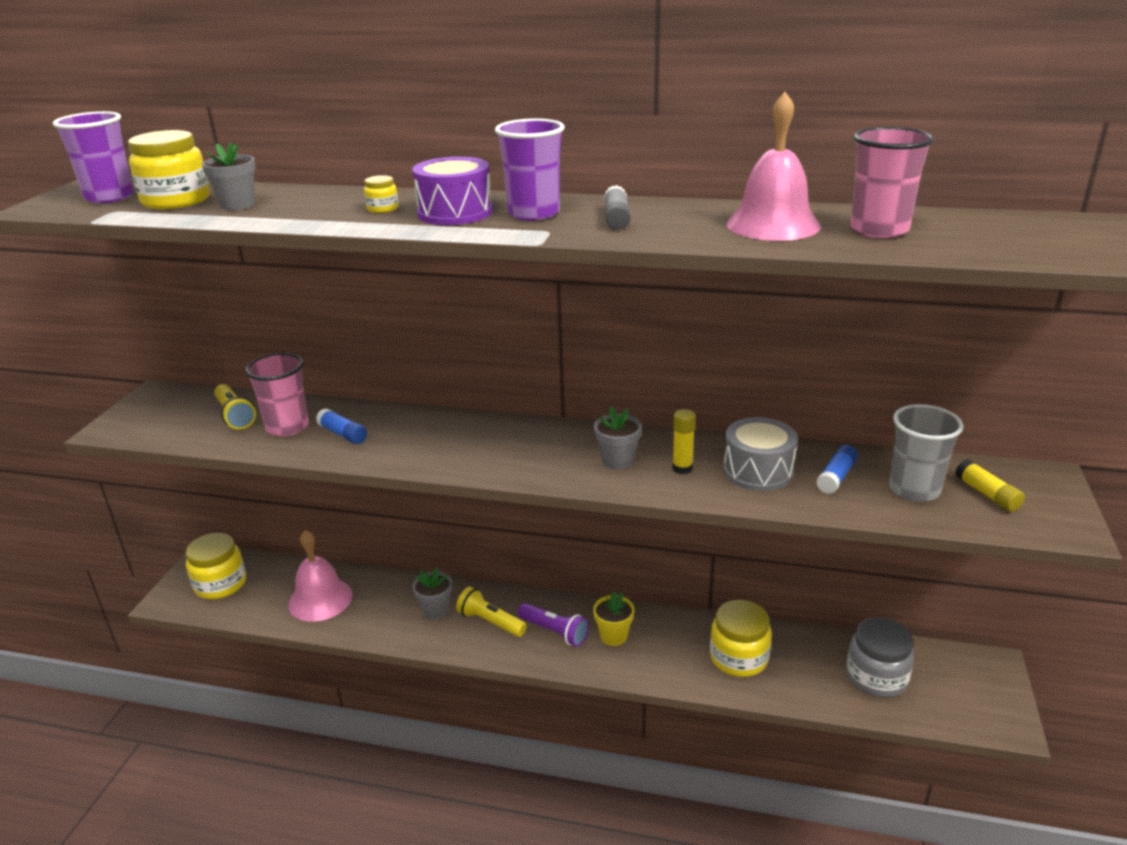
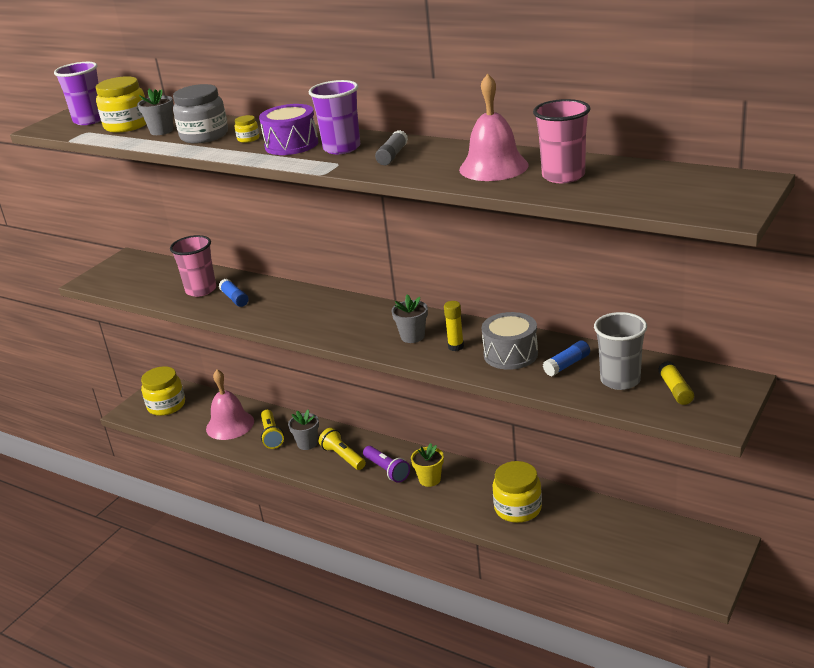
camera: 20 degrees right, 0 degrees up
(235, 416) = (170, 279): yellow flashlight -> yellow flashlight (271, 435)
(876, 677) = (620, 538): grey jar -> grey jar (204, 136)

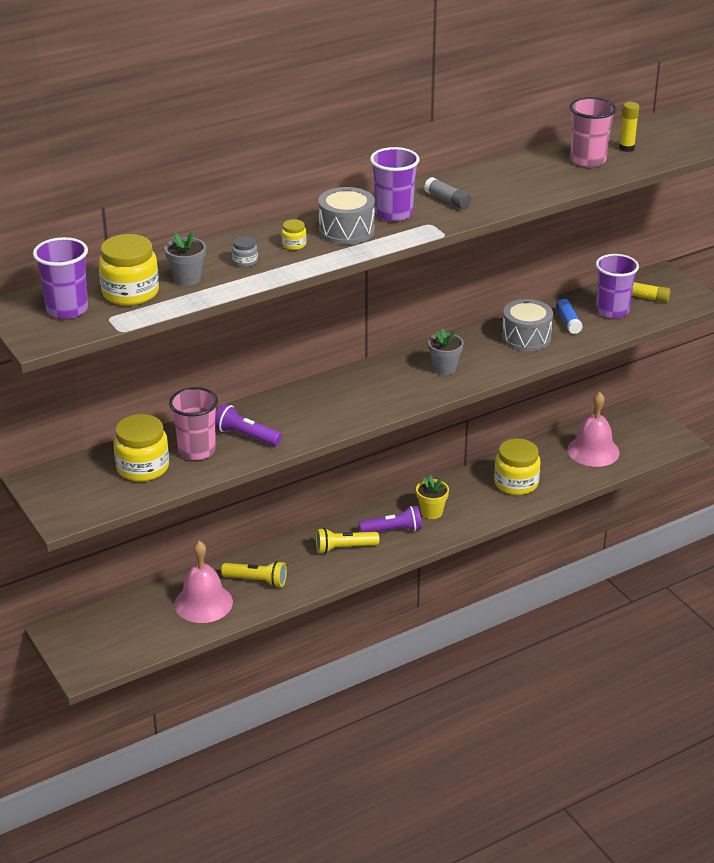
camera: 65 degrees left, 5 degrees up
(166, 405) = (106, 639): yellow jar -> yellow jar (143, 467)
(204, 136) = (245, 262): grey jar -> grey jar, size x0.45
(235, 299) = (246, 436): blue glue stick -> purple flashlight
(291, 145) = (346, 230): purple drum -> grey drum
(307, 443) = (297, 562): grey flower pot -> none
(456, 346) = (485, 355): yellow glue stick -> yellow glue stick (626, 148)
(493, 167) = (533, 175): pink bell -> pink bell (593, 451)
(620, 380) = (612, 311): grey cup -> purple cup

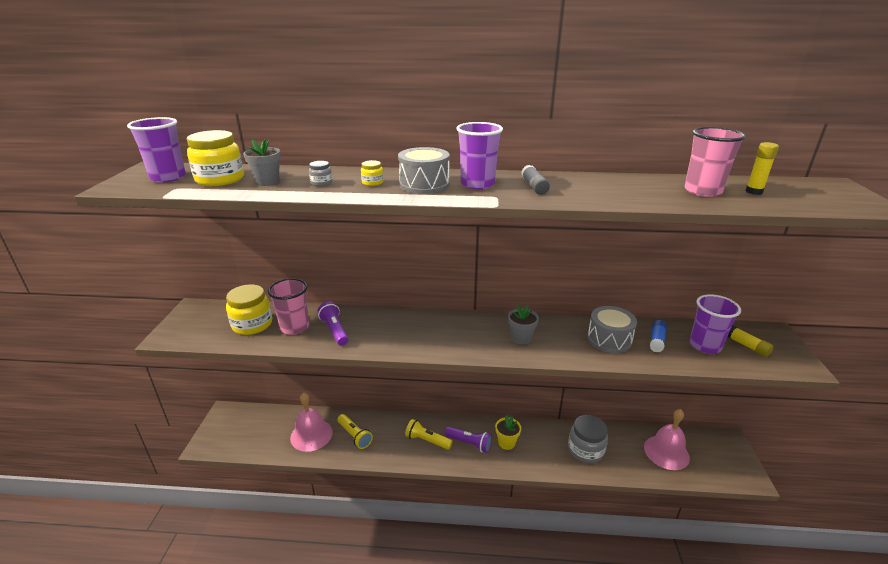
camera: 35 degrees right, 5 degrees down
(516, 483) = (585, 450): yellow jar -> grey jar

